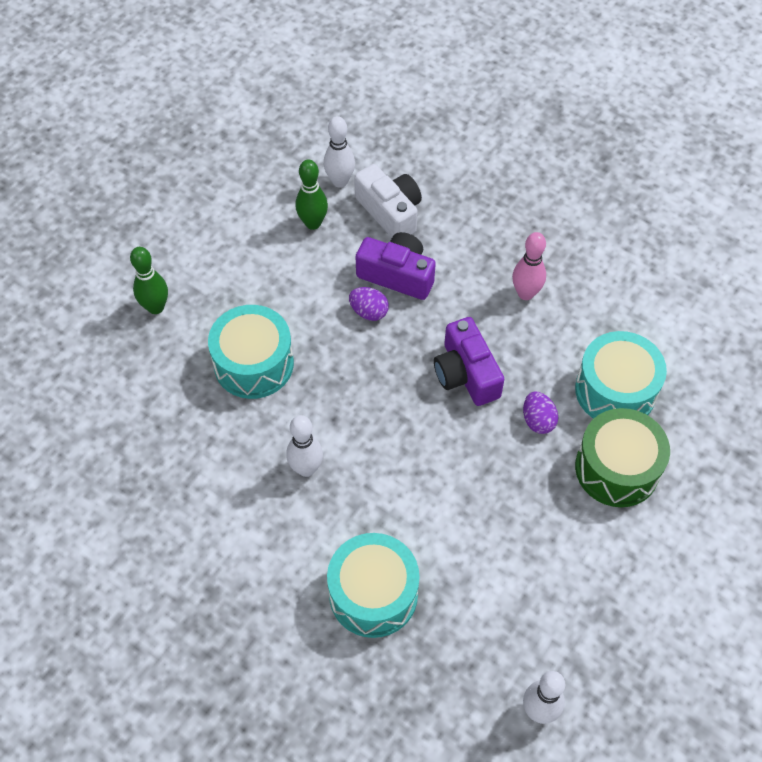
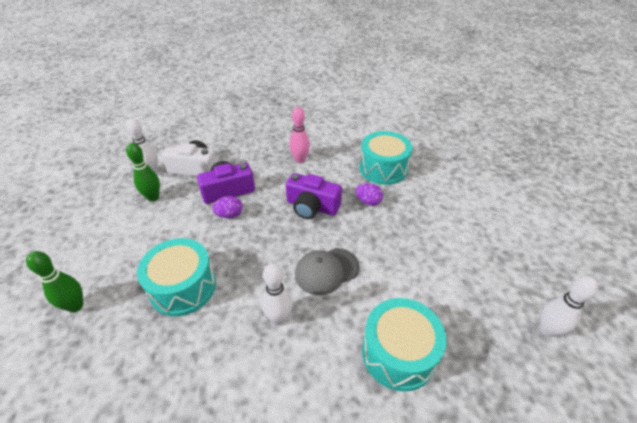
camera: 45 degrees left, 15 degrees down
(398, 462) = (326, 271): none -> grey cap
(617, 468) = (423, 195): green drum -> none

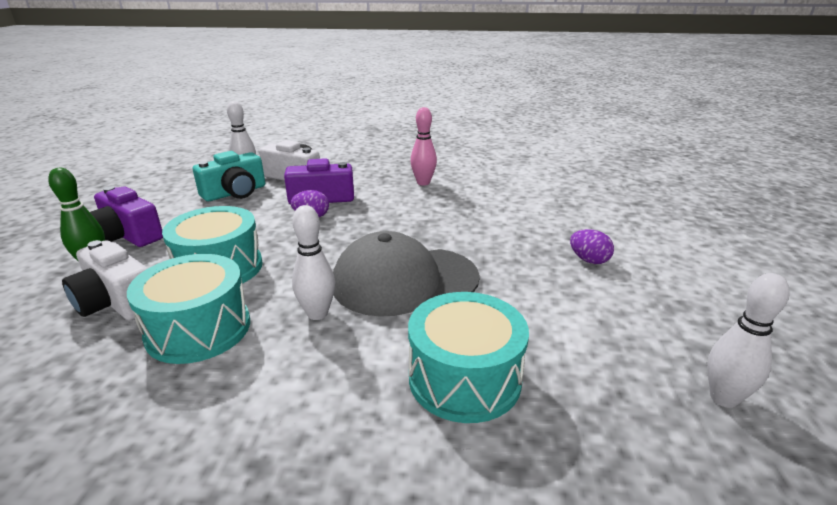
camera: 15 degrees right, 15 degrees down
(119, 342) = (117, 302): none -> white camera
(153, 197) = (235, 193): green bowling pin -> turquoise camera
(312, 207) = (416, 222): purple camera -> purple camera (128, 235)
(326, 271) = (404, 281): grey cap -> grey cap, size x1.60
(368, 202) = (493, 227): purple egg -> purple egg (589, 260)
(383, 168) = (528, 201): turquoise drum -> turquoise drum (198, 329)

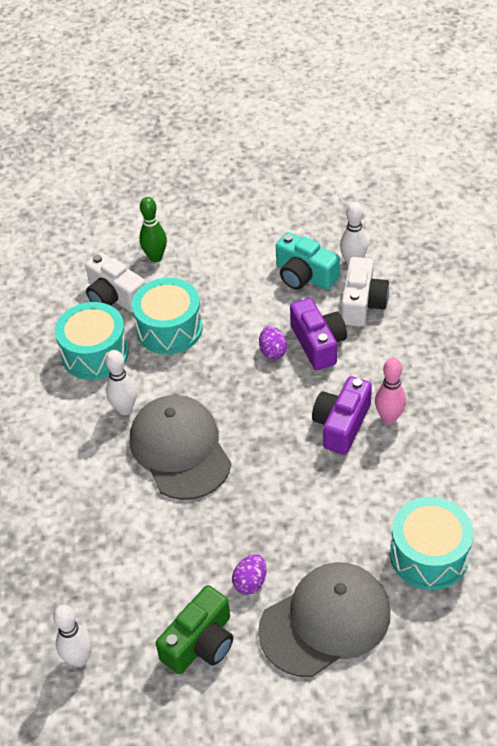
camera: 80 degrees right, 20 degrees up
(117, 302) = (115, 297): white camera -> white camera turned 75 degrees counterclockwise
(128, 235) = (202, 250): purple camera -> purple camera (341, 424)
(464, 378) = (73, 508): turquoise drum -> turquoise drum (429, 555)
(628, 231) = (325, 621): none -> grey cap
(669, 297) = (200, 643): none -> green camera

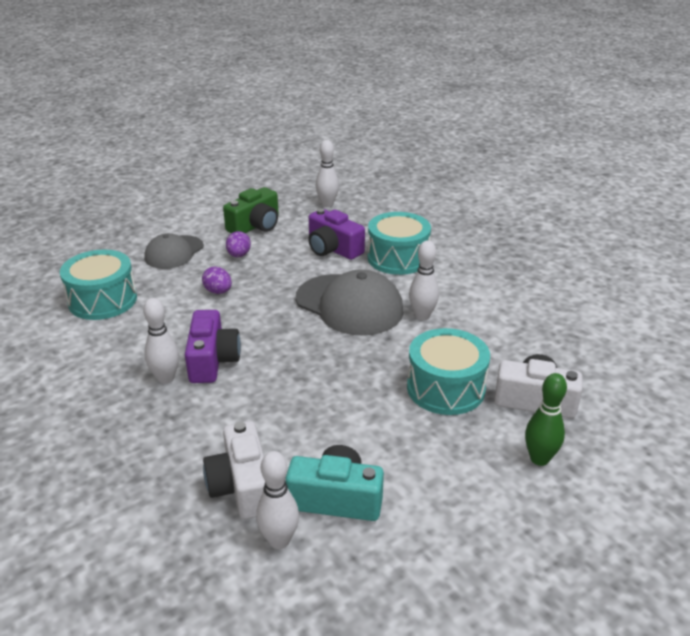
camera: 150 degrees right, 15 degrees down
(95, 353) = (494, 346): turquoise drum -> turquoise drum (398, 258)
(200, 643) = (255, 226): green camera -> green camera turned 150 degrees counterclockwise
(273, 351) = (319, 400): purple egg -> purple egg (218, 291)
(318, 343) = (273, 423): purple camera -> purple camera (333, 249)
(325, 621) = (174, 252): grey cap -> grey cap, size x0.62
(389, 418) = (166, 378): pink bowling pin -> white bowling pin

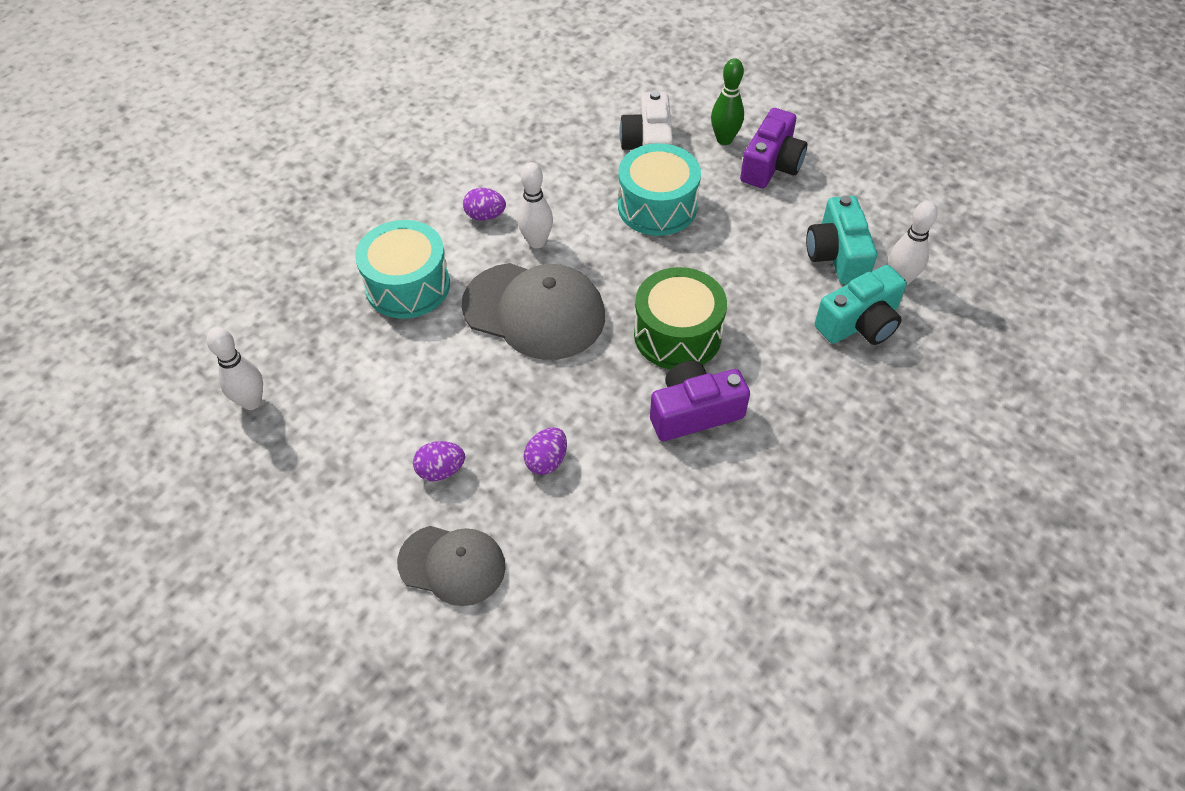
camera: 105 degrees left, 20 degrees up
(103, 300) = (614, 602): turquoise drum -> none
(166, 378) = (745, 446): white bowling pin -> none
(241, 486) = (859, 323): white camera -> turquoise camera
(255, 226) = (342, 479): green camera -> none
(290, 368) = (677, 335): none -> green drum
(333, 249) = (397, 360): purple camera -> purple camera (771, 165)
(349, 305) = (534, 311): grey cap -> grey cap turned 90 degrees clockwise
(460, 296) = (485, 216): none -> purple egg

